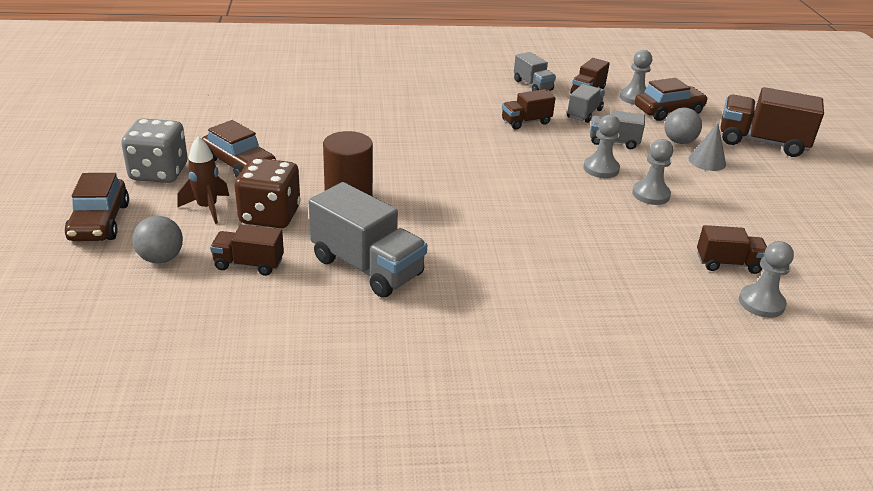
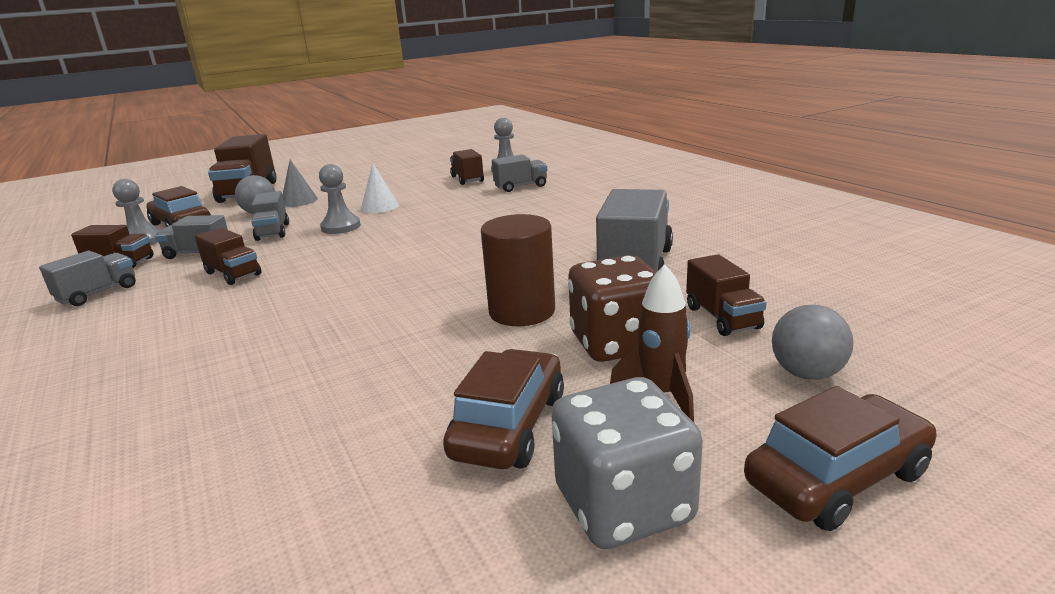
camera: 110 degrees left, 10 degrees down
(650, 194) = (380, 207): grey pawn -> white cone
(665, 288) = (520, 186): none -> grey truck

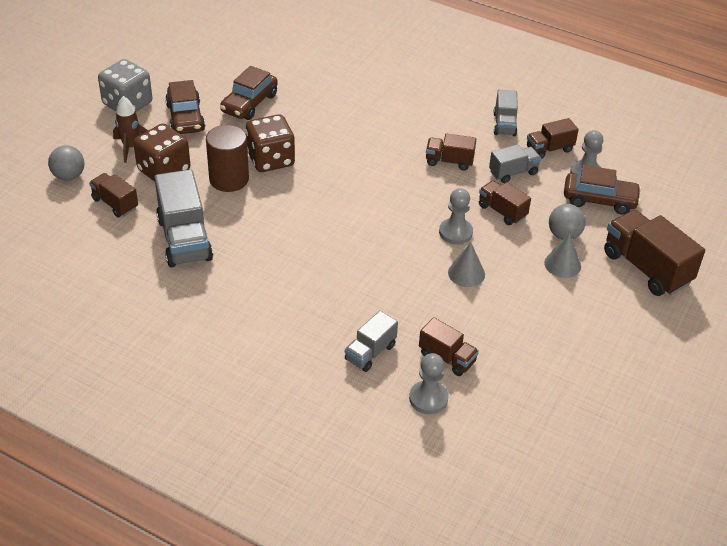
camera: 145 degrees right, 20 degrees up
(273, 232) = (502, 211): grey truck -> brown truck
(380, 207) = (466, 273): white cone -> grey cone
(435, 321) = (271, 160): none -> brown dice
(837, 478) = (58, 132): brown car -> brown car (249, 103)

